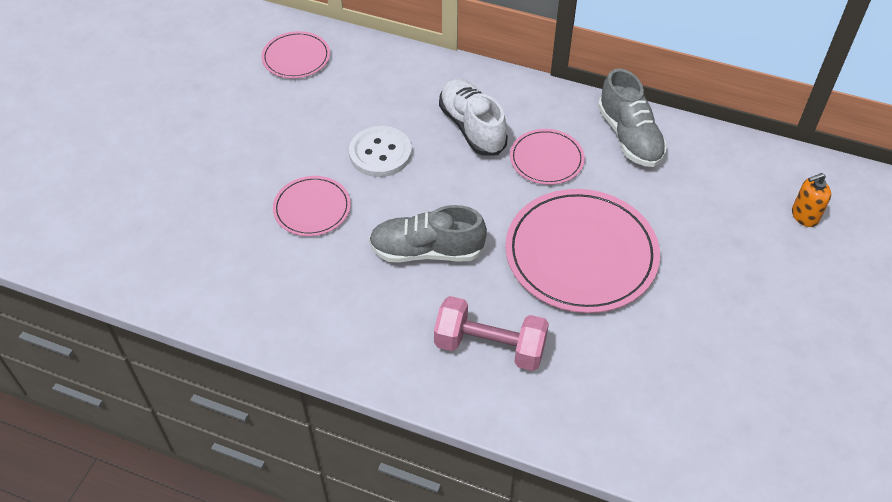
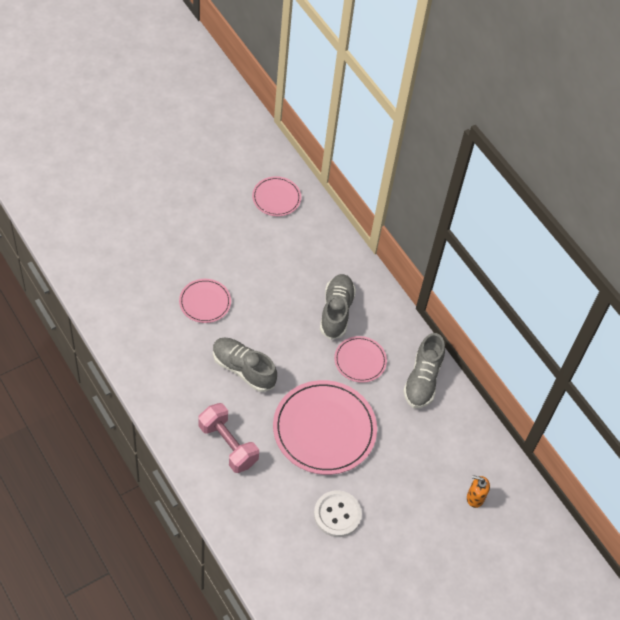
camera: 30 degrees right, 5 degrees up
(380, 153) = (270, 293): white button -> white button (337, 514)
(472, 127) = (336, 311): white shoe -> grey shoe

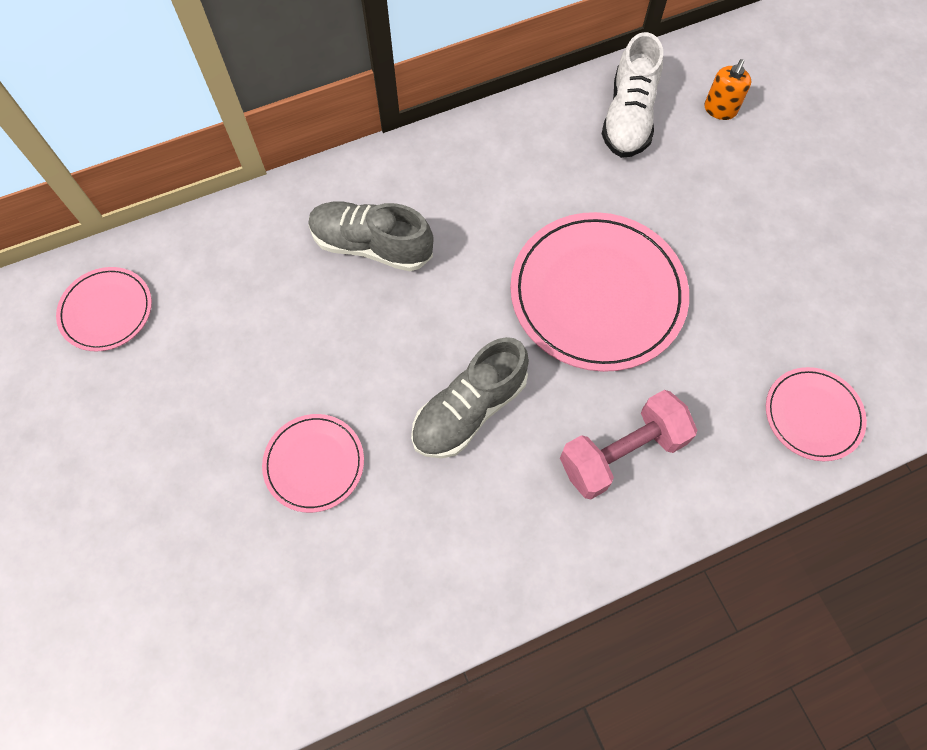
camera: 75 degrees left, 10 degrees up
(337, 514) = (752, 295): white button -> none
(360, 360) = (471, 224): pink plate -> pink plate (813, 415)
(422, 380) = (516, 143): grey shoe -> none
(456, 442) = (628, 117): none -> white shoe

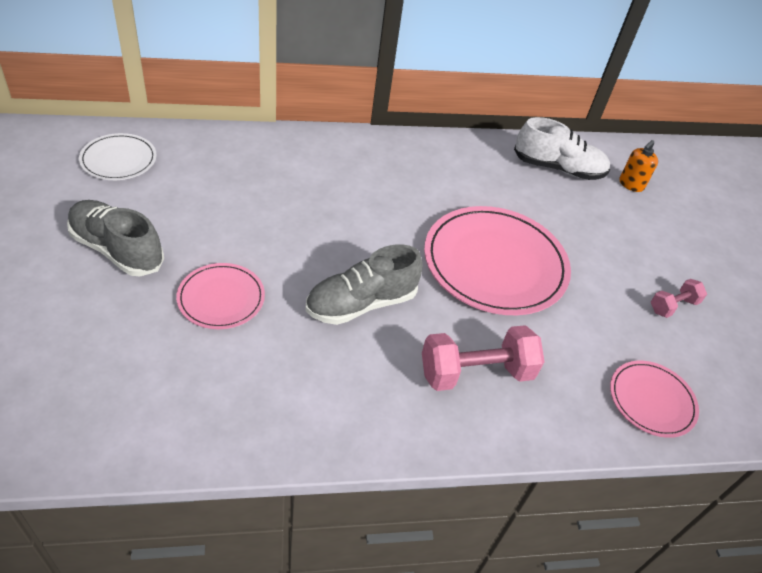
camera: 10 degrees right, 20 degrees down
(106, 311) = (118, 159): pink plate -> white plate
(371, 246) = (332, 182): grey shoe -> grey shoe (117, 250)
(628, 117) = (558, 168): white shoe -> white shoe turned 105 degrees counterclockwise
(808, 277) = (673, 306): none -> pink dumbbell

